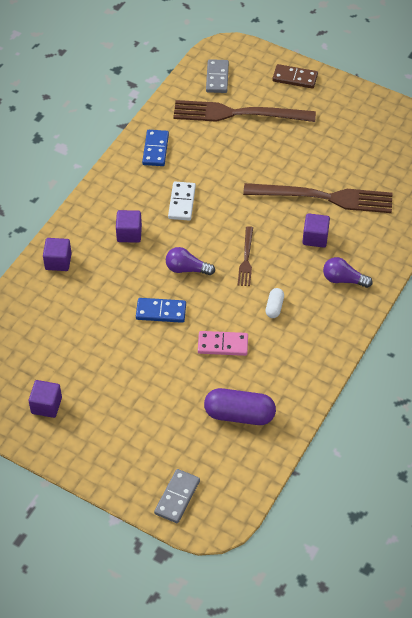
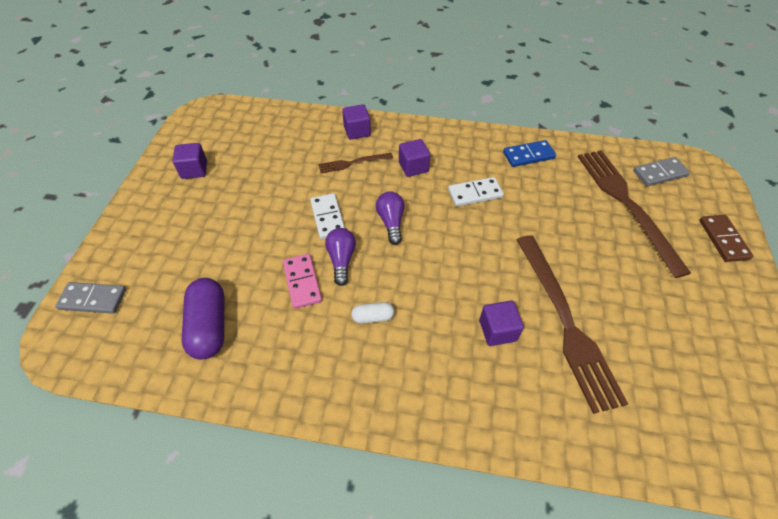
camera: 70 degrees right, 0 degrees up
(161, 312) = (327, 217): blue domino -> white domino
(246, 259) = (430, 269): brown fork -> brown fork (352, 163)
(343, 279) = (448, 383): purple light bulb -> purple light bulb (341, 260)

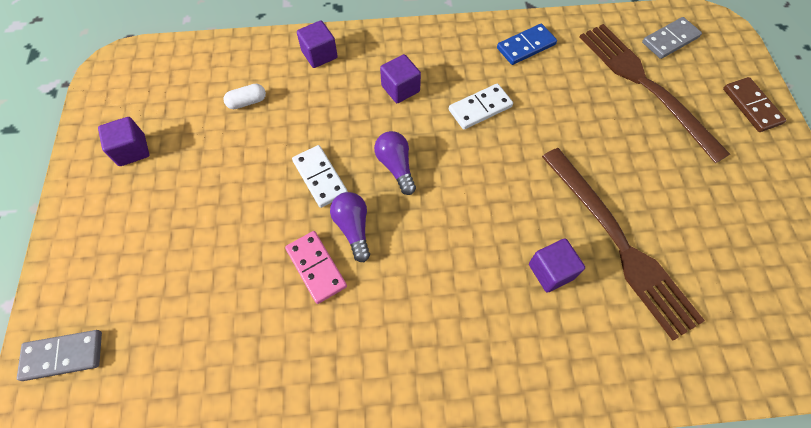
camera: 15 degrees left, 10 degrees up
(209, 326) = (223, 352): purple capsule -> none
(352, 163) = (327, 98): brown fork -> none
(373, 317) = (411, 290): white capsule -> white capsule (247, 102)

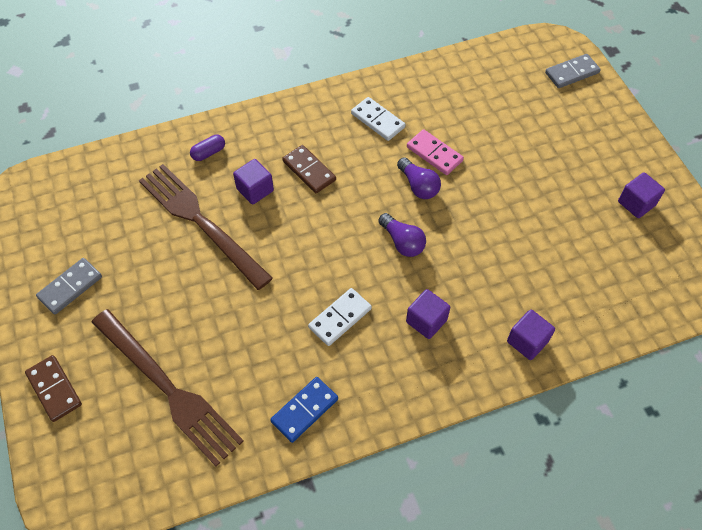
camera: 165 degrees right, 5 degrees down
(247, 102) = (568, 270): white capsule -> none
(320, 177) = (464, 218): white domino -> white domino (378, 120)
(479, 283) = (309, 170): none -> brown domino
(610, 346) = (208, 153): none -> purple capsule
(670, 40) = (133, 464): grey domino -> grey domino (70, 287)

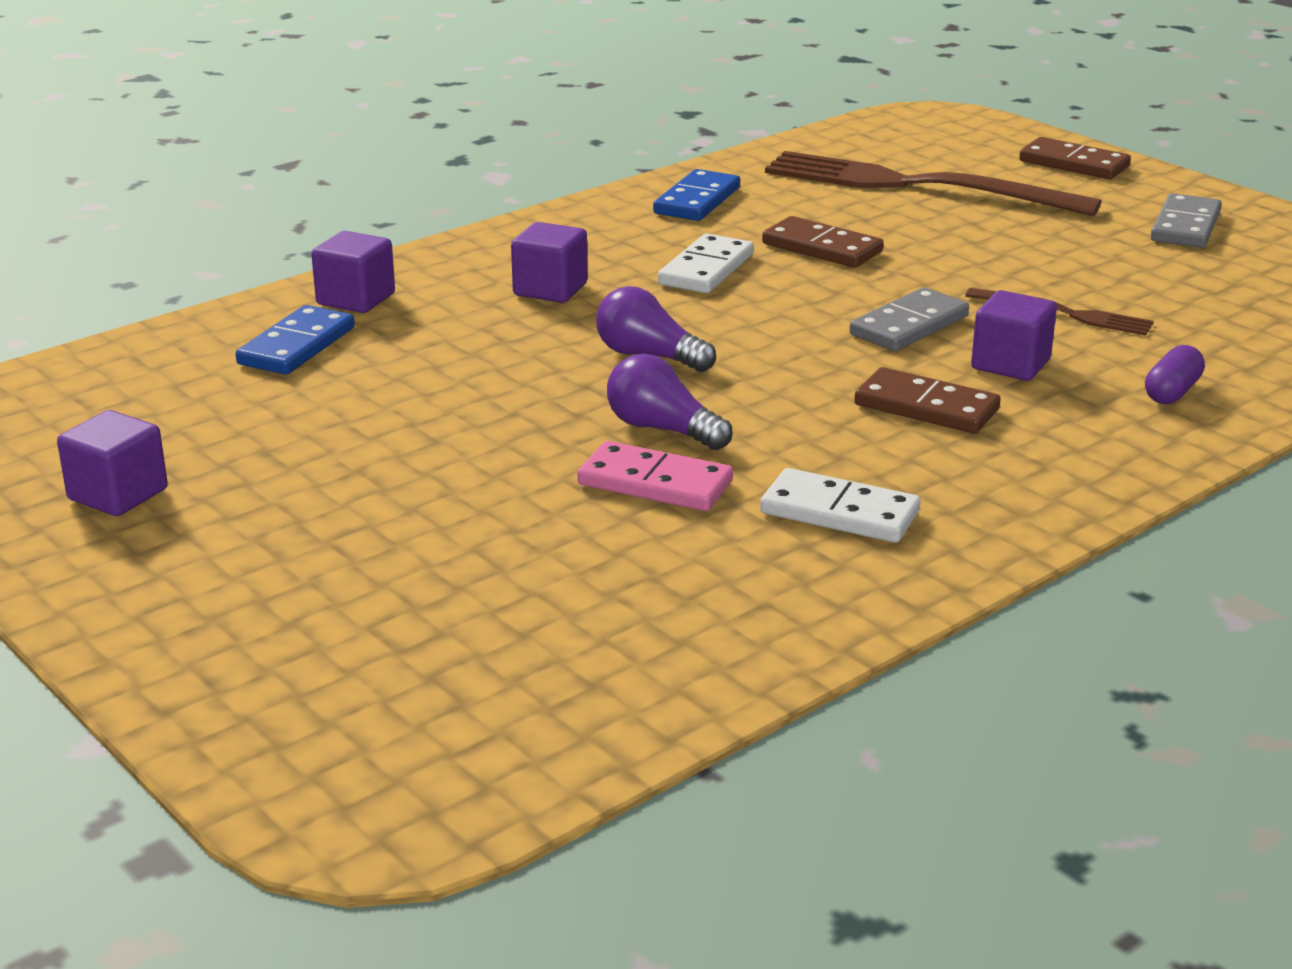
camera: 160 degrees right, 30 degrees down
(201, 222) = (1065, 313): brown fork -> brown fork, size x0.48
(269, 323) = (822, 248): none -> brown domino
(561, 300) = (297, 346): none -> blue domino
(572, 73) = (306, 736): grey domino -> grey domino (909, 325)

